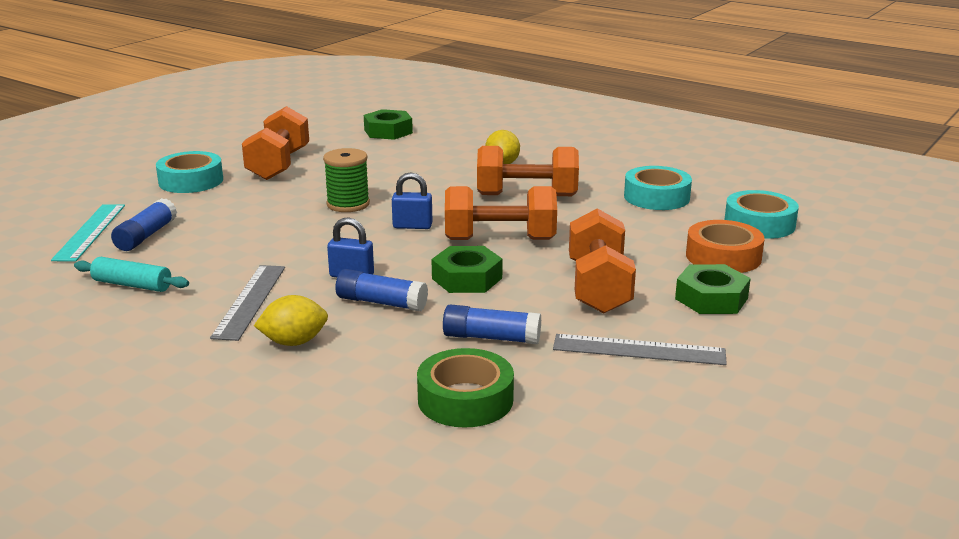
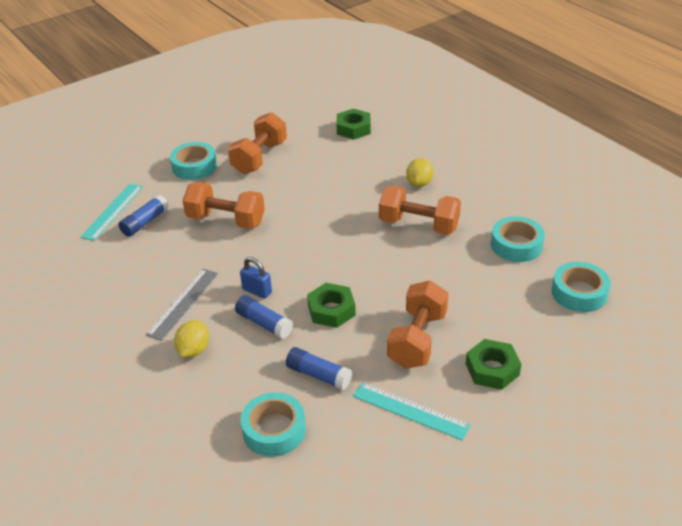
camera: 20 degrees right, 15 degrees up
(132, 285) = (119, 272): turquoise rolling pin -> none
(294, 342) = (194, 350): yellow lemon -> yellow lemon turned 75 degrees counterclockwise
(348, 204) = (287, 212): green spool -> none
(412, 226) = (320, 245): blue padlock -> none
(465, 399) = (274, 430): green tape -> turquoise tape
(500, 239) = (374, 272): orange dumbbell -> orange dumbbell (226, 220)
(639, 350) = (410, 410): grey ruler -> turquoise ruler
(723, 256) = (528, 325): orange tape -> none

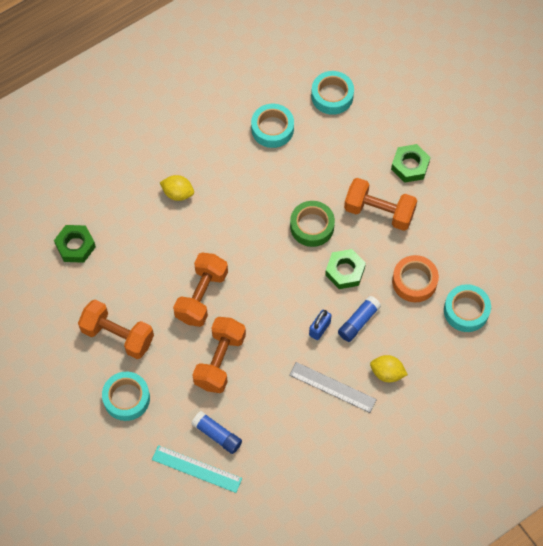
camera: 90 degrees left, 25 degrees up
(318, 375) = (414, 281): blue glue stick -> orange tape
(390, 281) = (312, 226): none -> green tape
(410, 410) = (448, 222): turquoise ruler -> none
(418, 225) = (239, 199): orange dumbbell -> orange dumbbell (201, 296)

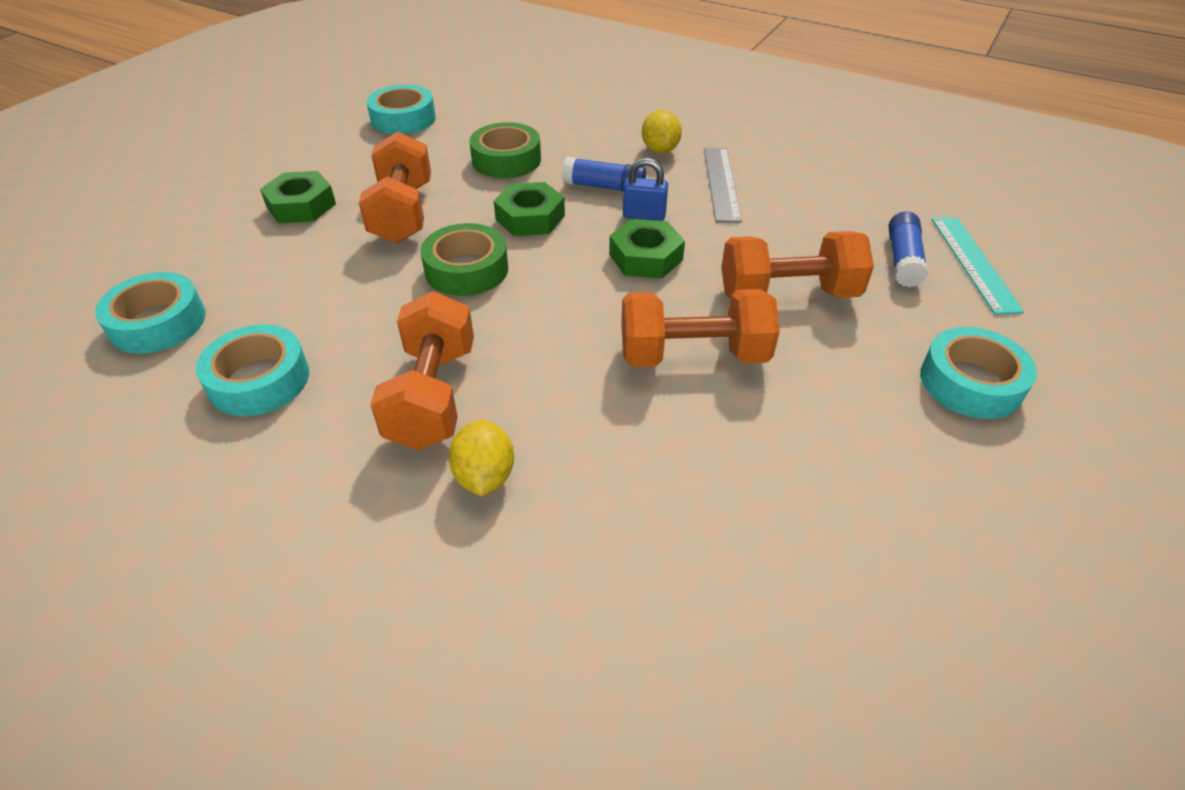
camera: 115 degrees left, 20 degrees down
(75, 246) = (743, 629): green nut -> green nut (646, 257)
(118, 335) = (875, 445): orange dumbbell -> orange dumbbell (432, 396)
(414, 281) = (506, 160): orange tape -> green tape
(466, 311) = (524, 118): turquoise tape -> turquoise tape (403, 119)

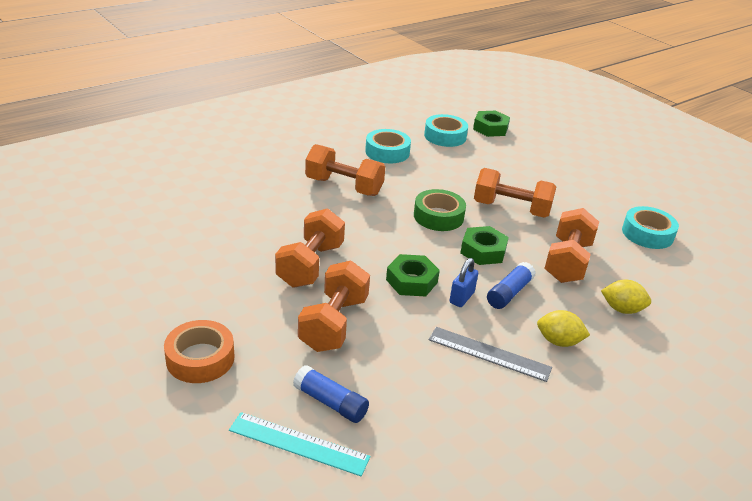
camera: 110 degrees right, 10 degrees down
(301, 205) = (535, 180): green nut -> green nut (490, 128)
(484, 476) = (285, 188): yellow lemon -> yellow lemon (622, 309)
(506, 160) = (567, 262): green tape -> orange dumbbell
(970, 383) = (200, 358): turquoise tape -> orange tape

